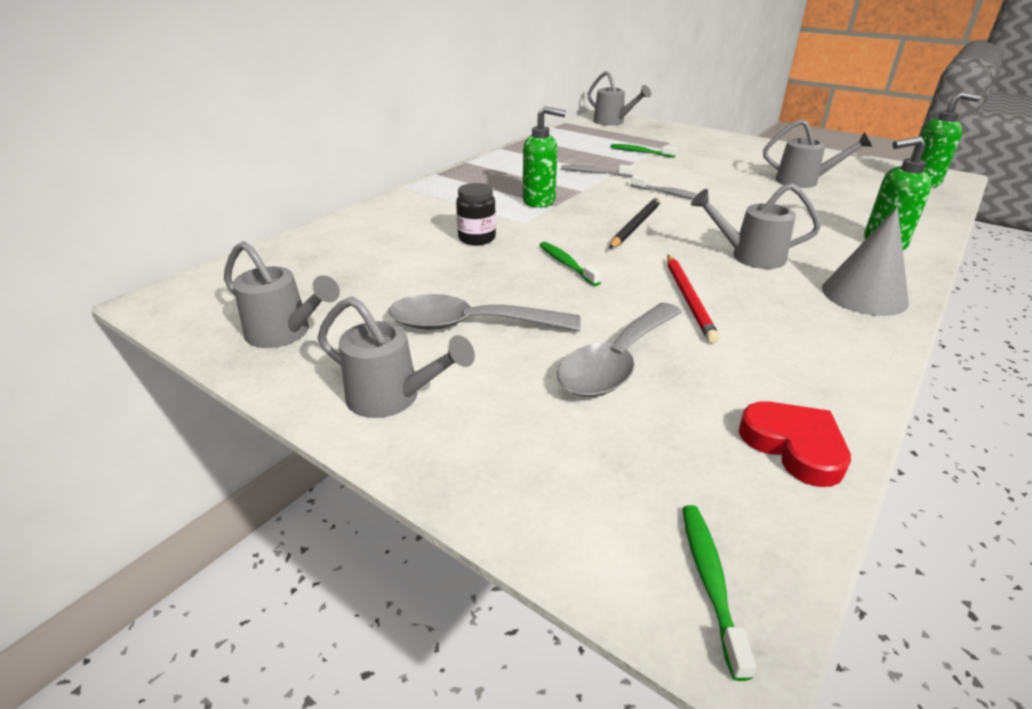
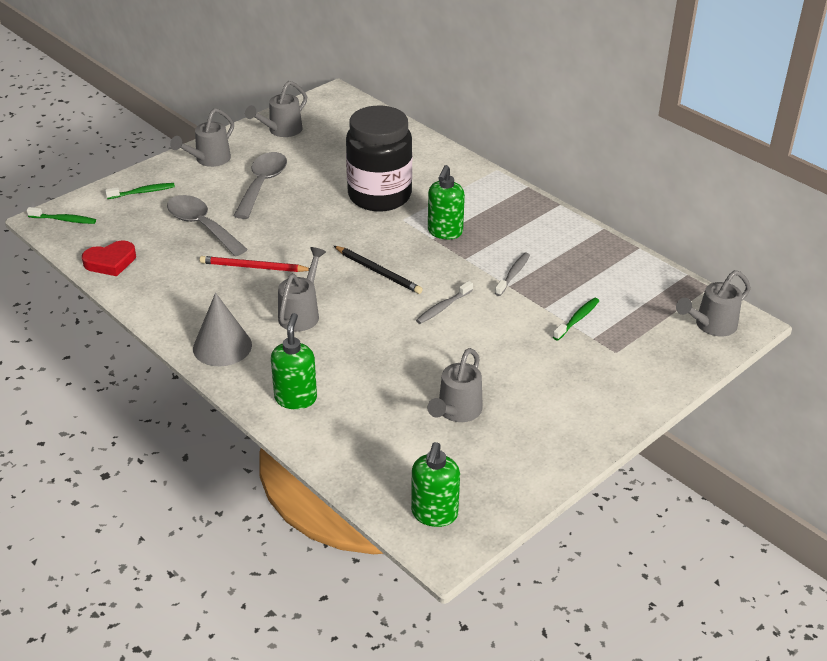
camera: 100 degrees right, 5 degrees up
(477, 238) = (379, 196): black jar -> black jar, size x2.27
(566, 264) = (323, 228): green toothbrush -> green toothbrush (143, 192)

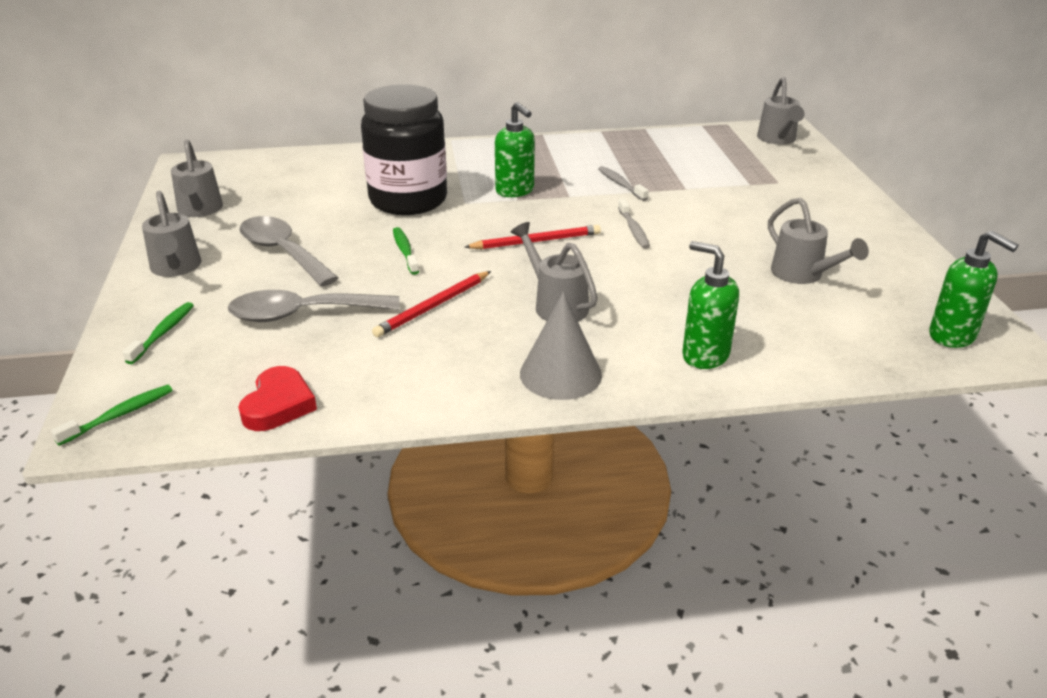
camera: 55 degrees left, 5 degrees down
(378, 272) = (536, 241): black pencil -> red pencil
(577, 319) = (717, 181): green toothbrush -> green toothbrush (405, 251)

